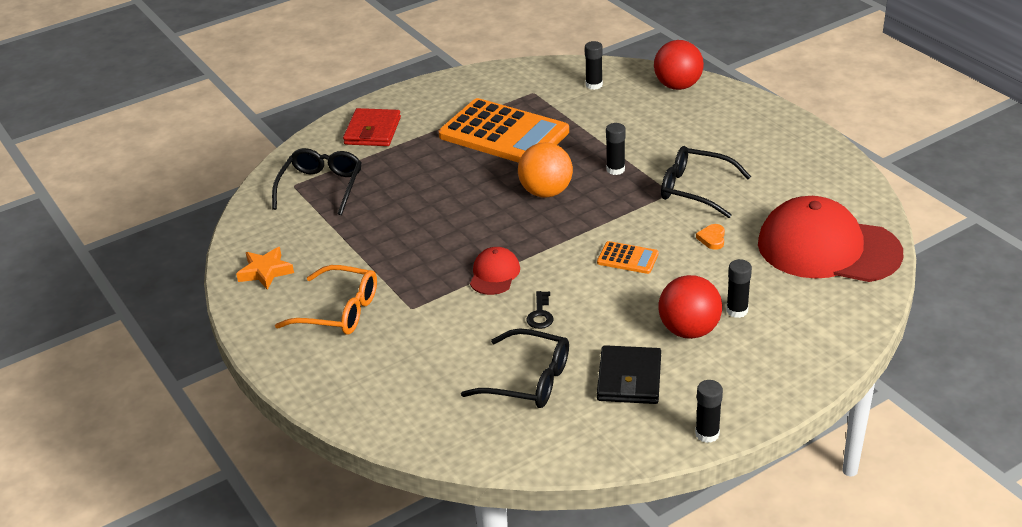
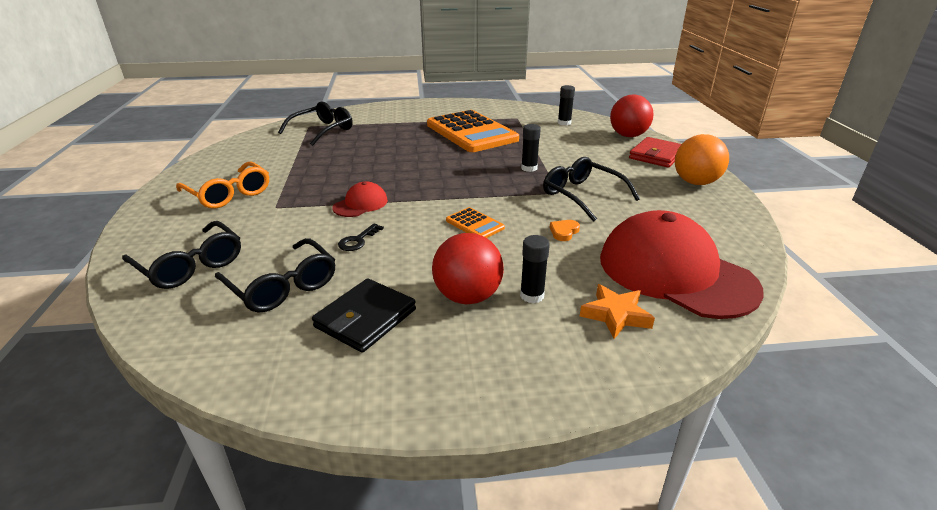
camera: 25 degrees right, 5 degrees down
(265, 272) = (224, 161): orange star -> orange star (615, 315)
(373, 131) = (391, 113): red wallet -> red wallet (656, 155)
(417, 395) = (190, 265): none -> black glasses
(546, 192) = (461, 168): orange ball -> orange ball (695, 182)
(707, 434) = (376, 408): black glue stick -> none

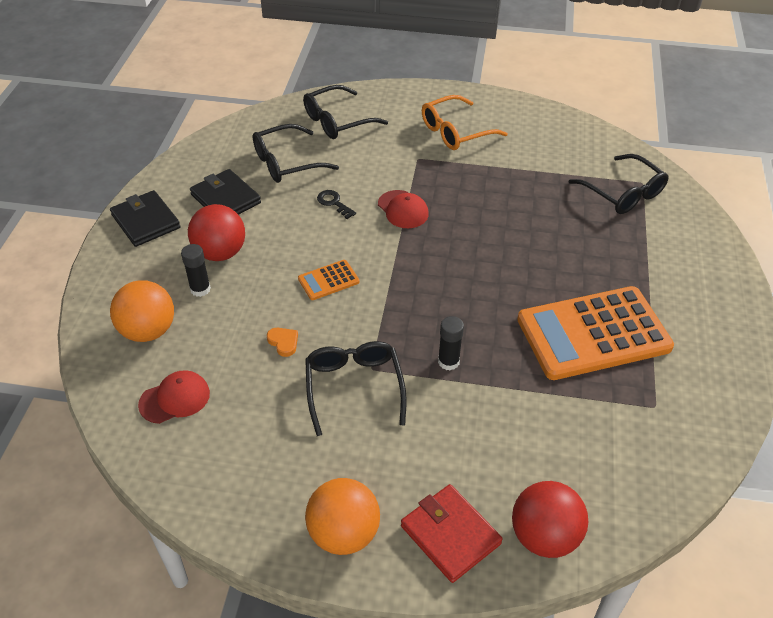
camera: 105 degrees right, 15 degrees up
(434, 383) = (145, 221): none -> black wallet
(564, 123) = (622, 465): black glue stick -> none
(582, 195) = (354, 388): black glasses -> black glasses turned 75 degrees counterclockwise
(615, 315) = (148, 331): orange star -> orange ball
(675, 272) = (175, 399): red cap -> red cap, size x0.45

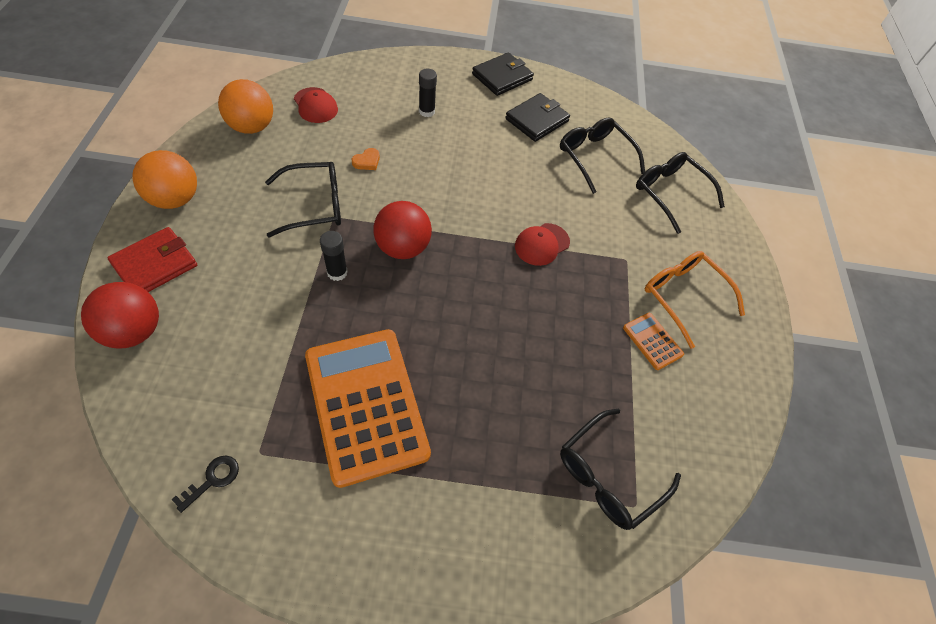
camera: 80 degrees right, 10 degrees up
(148, 331) = (383, 87): orange ball -> orange ball (252, 127)
(220, 253) = (469, 120): red ball -> red ball (403, 248)
(328, 280) = (439, 188): orange calculator -> orange calculator (652, 341)
(333, 203) = (543, 191): black key -> black key (212, 479)

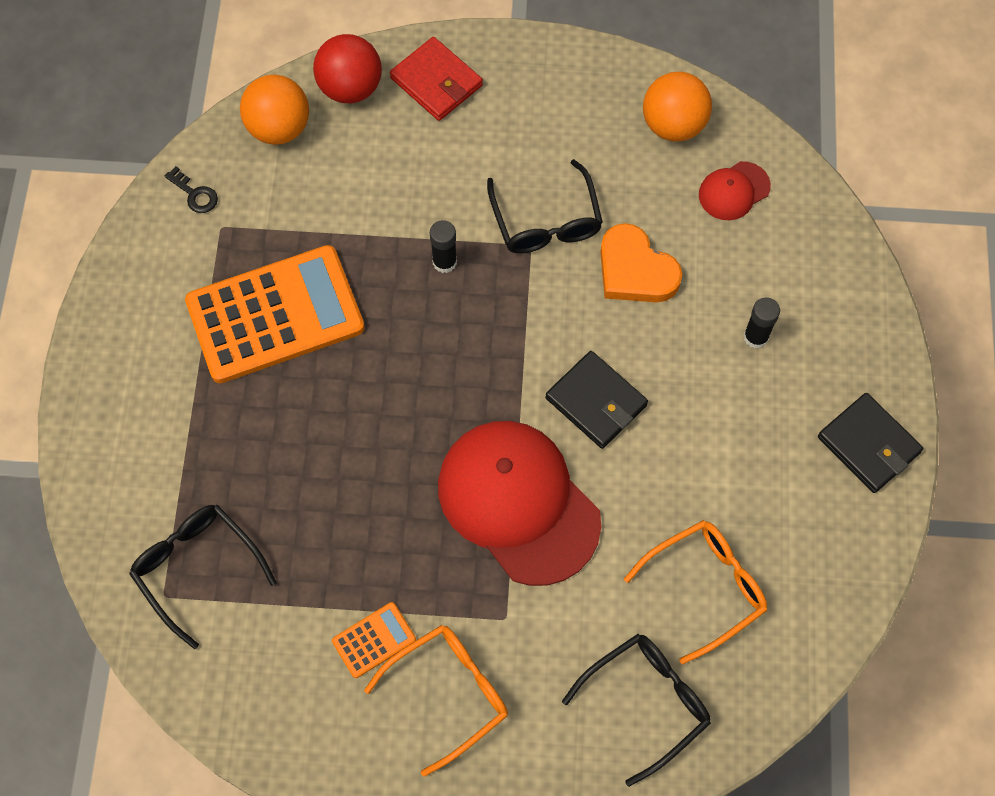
camera: 95 degrees right, 10 degrees up
(175, 199) = (533, 75): orange ball -> orange ball (279, 128)
(367, 161) = (635, 270): orange heart -> orange heart, size x2.20
(403, 248) = (491, 330): red ball -> none
(536, 120) = (773, 499): black wallet -> black wallet (596, 401)
(541, 244) = (518, 502): red cap -> red cap, size x2.20
(595, 157) = (705, 588): black glasses -> orange glasses

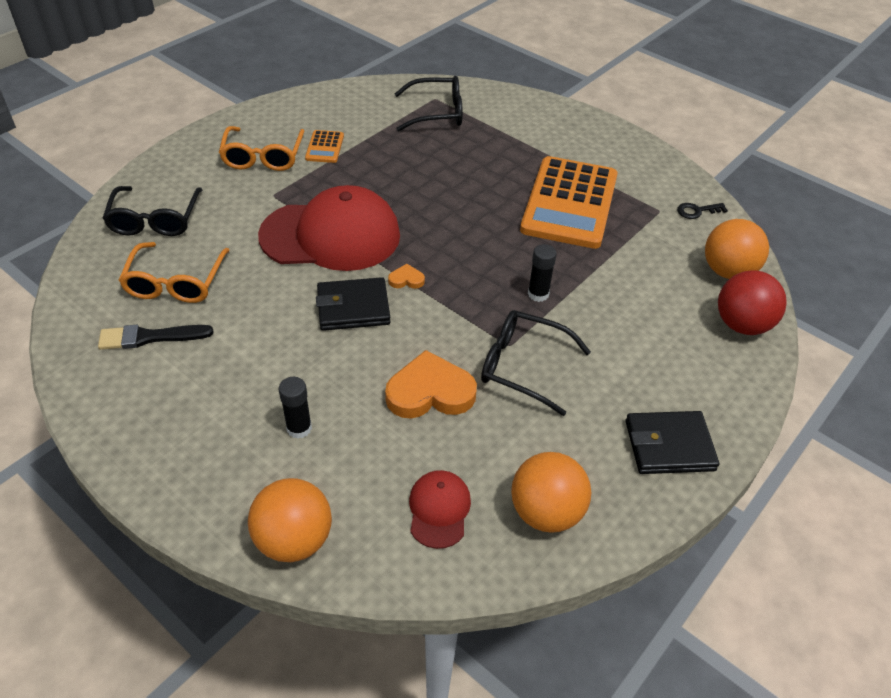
camera: 125 degrees right, 20 degrees down
(436, 82) = (714, 377): red wallet -> none
(521, 384) = (406, 280): none -> orange heart
(782, 541) = (150, 337): none -> black brush
(841, 263) = (294, 540): none -> orange ball
(868, 444) = (141, 436): black wallet -> black wallet (669, 446)

